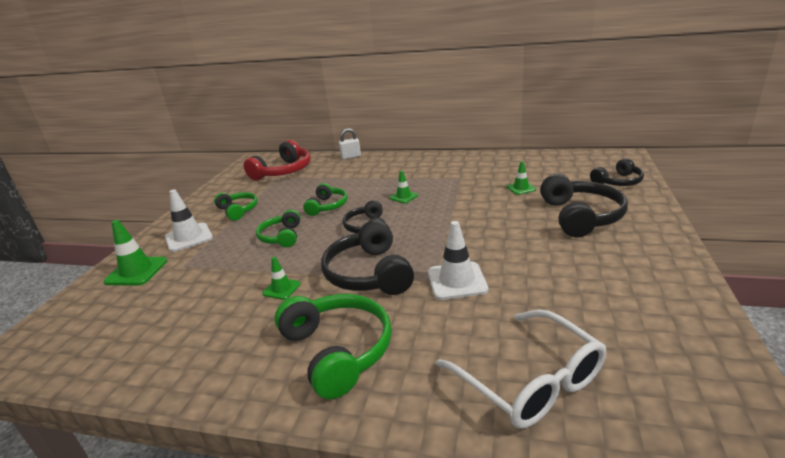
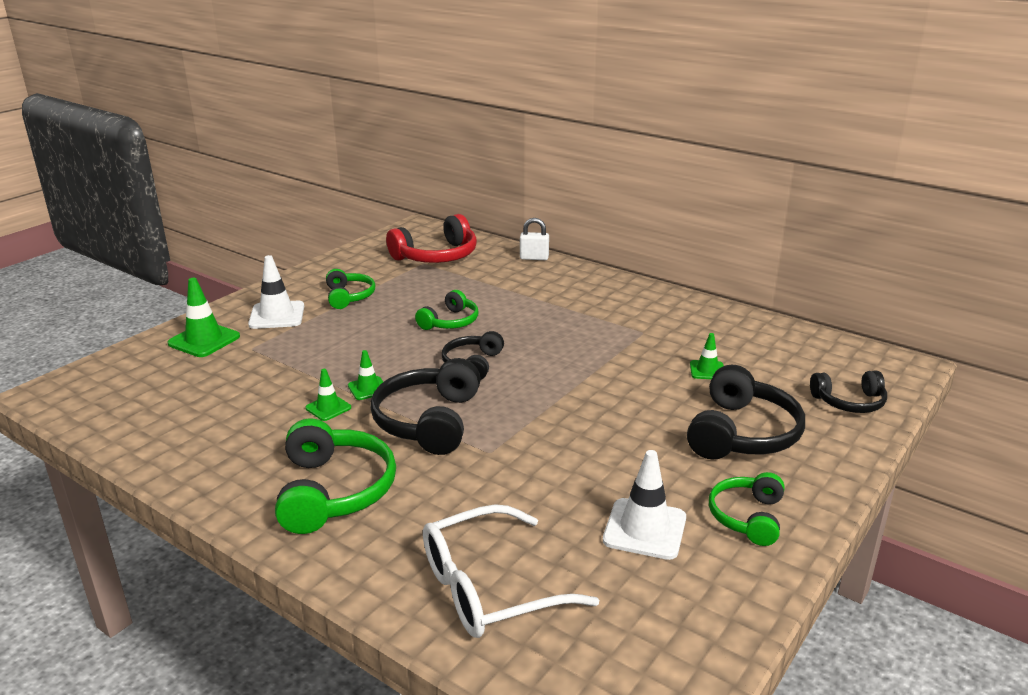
camera: 20 degrees right, 0 degrees up
(282, 236) = (372, 346): green headphones -> green headphones (747, 517)
(403, 197) = (549, 337): green traffic cone -> green traffic cone (368, 388)
(457, 281) = (514, 462): white traffic cone -> white traffic cone (644, 529)
(530, 381) = (489, 588): white glasses -> white glasses turned 75 degrees clockwise

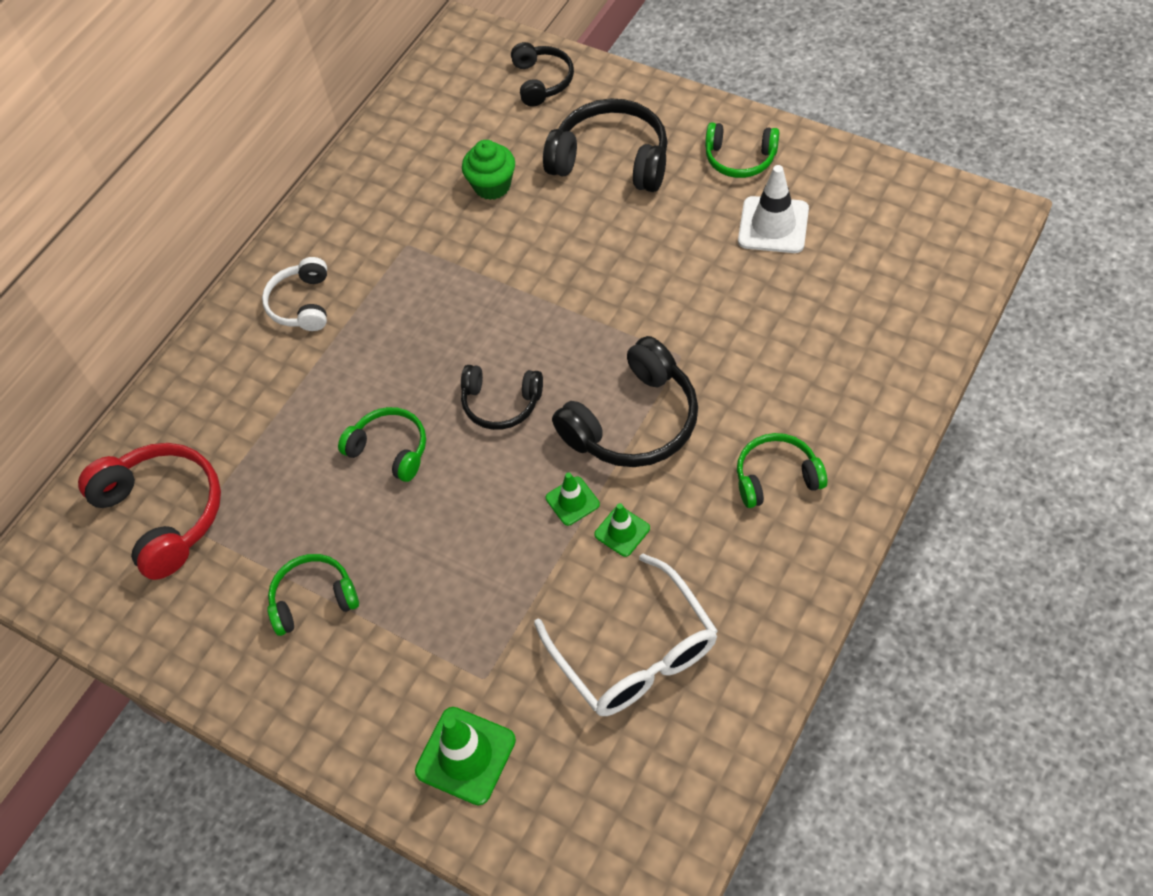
camera: 90 degrees left, 30 degrees up
(277, 315) = (380, 681): white traffic cone -> none
(334, 491) = (776, 477): green headphones -> green headphones, size x0.61
(429, 421) = (633, 421): black headphones -> black headphones turned 45 degrees counterclockwise
(489, 588) = (876, 323): white glasses -> white glasses (635, 652)
(534, 258) = (177, 383): white padlock -> none
(591, 294) = (302, 304): none -> white headphones
(707, 370) = (492, 186): green traffic cone -> green cupcake

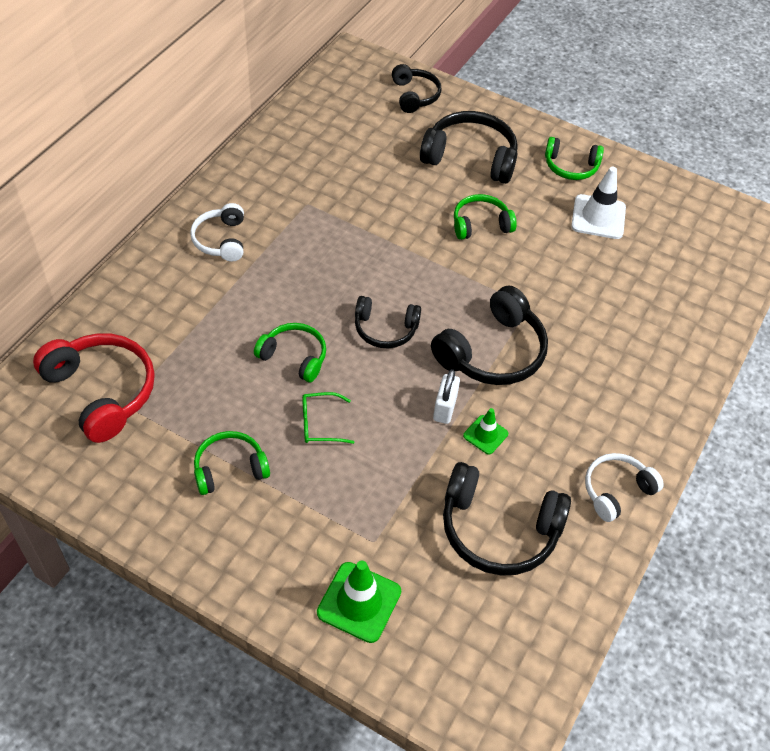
camera: 10 degrees left, 5 degrees down
(421, 533) = (320, 424): none -> green glasses
(492, 186) = (376, 167): green cupcake -> none
(572, 501) = (444, 408): green traffic cone -> white padlock
(635, 652) = (498, 529): white glasses -> black headphones
(776, 477) = (608, 403): green headphones -> green headphones (480, 224)
(783, 592) = (616, 491): none -> white headphones

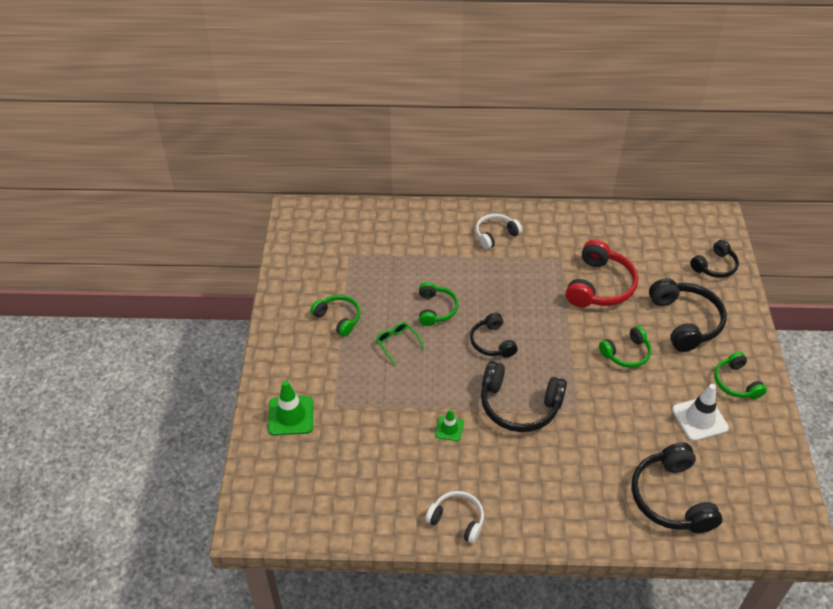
camera: 65 degrees right, 5 degrees down
(101, 392) = (349, 242): red headphones -> red headphones (599, 286)
(444, 408) = (454, 399): white padlock -> none
(480, 224) = (626, 353): green headphones -> green headphones turned 105 degrees clockwise
(498, 529) = (383, 464): black headphones -> black headphones (671, 498)

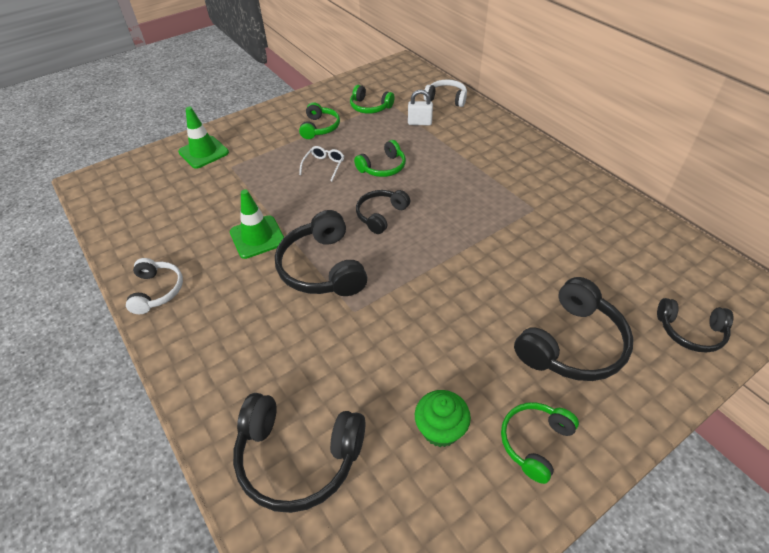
camera: 55 degrees right, 0 degrees up
(397, 343) = (324, 166): green glasses -> white glasses
(399, 254) = (419, 123): none -> white padlock
(449, 429) = (257, 237): green traffic cone -> green traffic cone, size x1.72
(495, 235) = (508, 158): white headphones -> white headphones (446, 99)
(599, 286) = (534, 251): red headphones -> none
(626, 353) = (468, 314): green headphones -> green headphones (370, 107)
(671, 498) = (298, 457): black headphones -> black headphones turned 120 degrees counterclockwise
(699, 419) = (440, 429): white traffic cone -> green cupcake

